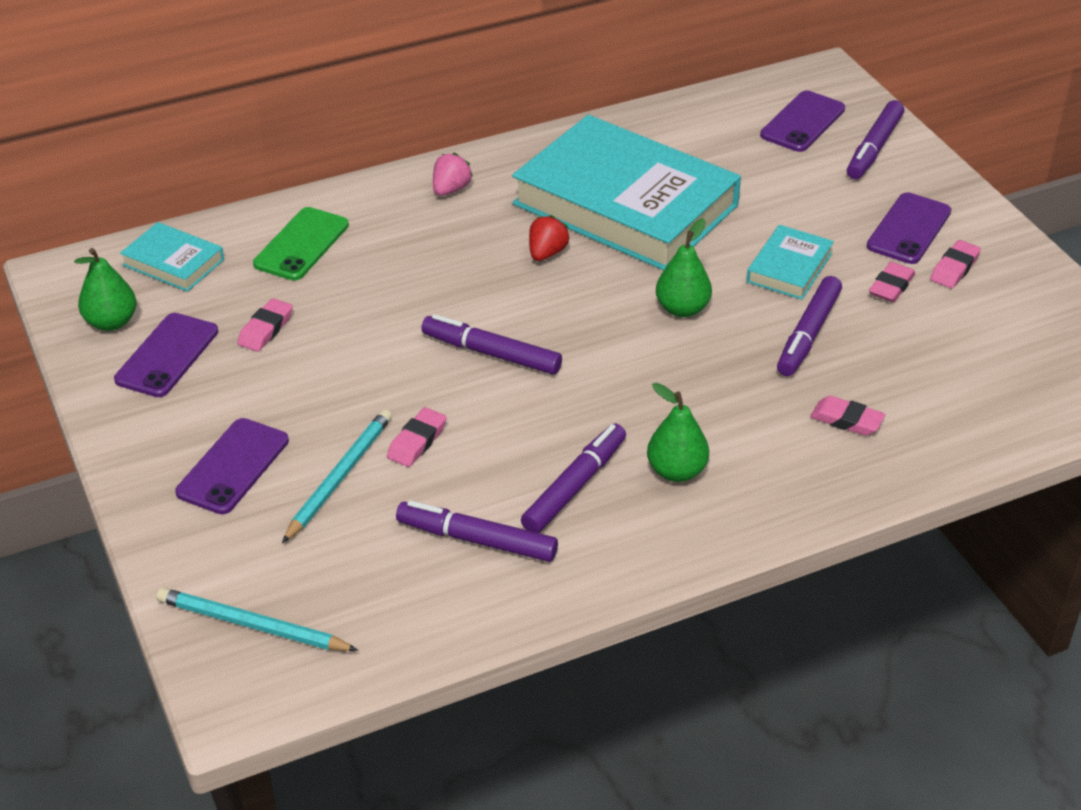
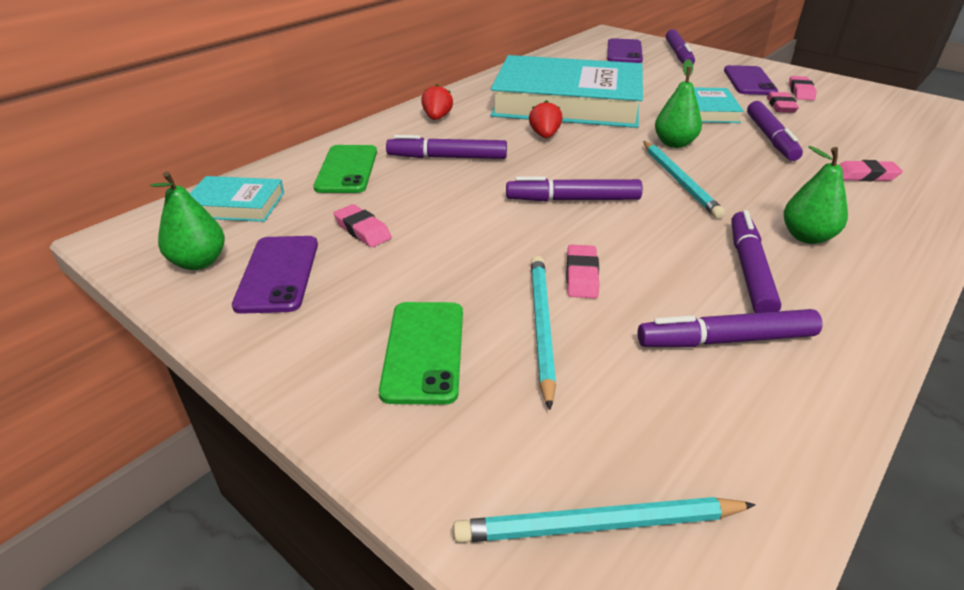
camera: 25 degrees left, 5 degrees down
(233, 466) = (424, 351): purple phone -> green phone
(265, 329) = (362, 230): pink eraser -> pink eraser turned 45 degrees counterclockwise
(413, 256) = (447, 157): none -> purple marker
(451, 189) = (437, 118): pink strawberry -> red strawberry
(627, 363) = (679, 181): none -> turquoise pencil

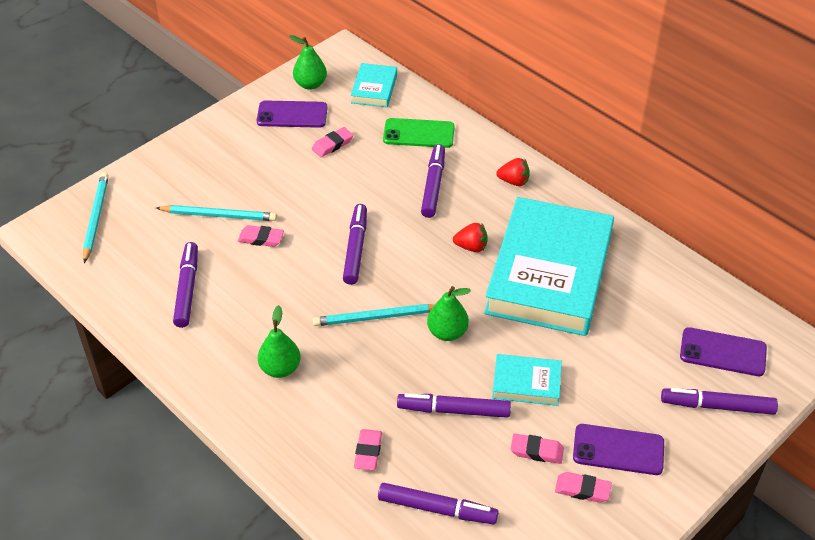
camera: 95 degrees right, 10 degrees up
(424, 351) = (212, 171): green phone -> none
(749, 270) = (248, 321): purple marker -> purple marker (437, 509)

